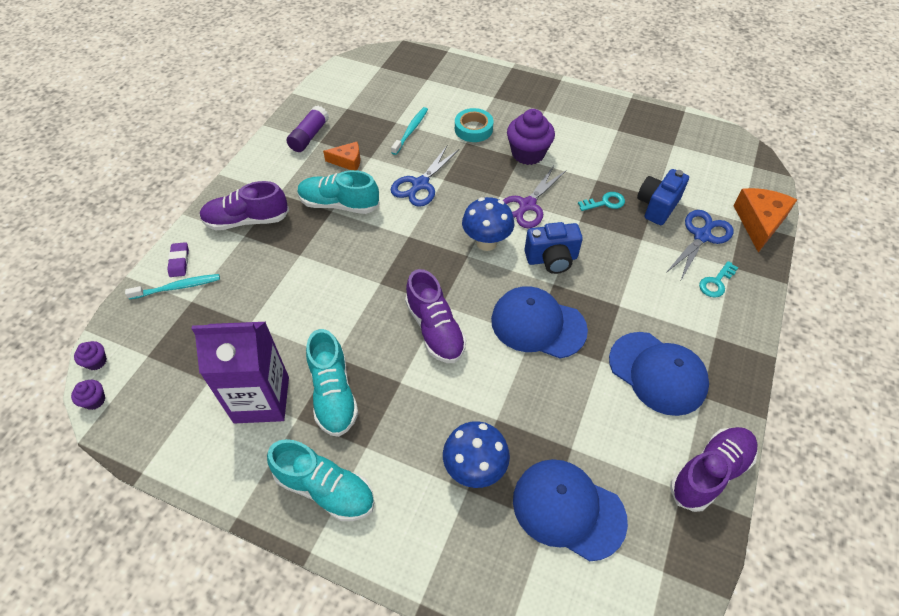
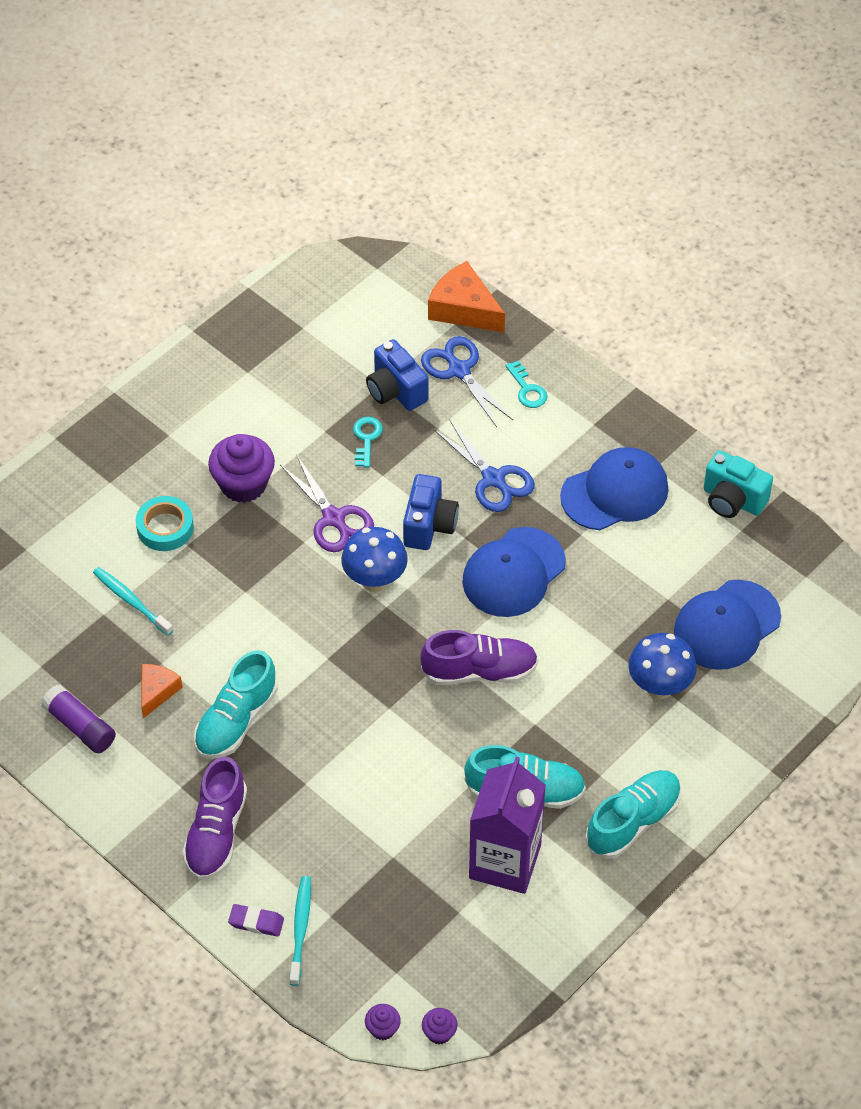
camera: 70 degrees left, 0 degrees up
(420, 184) = (243, 620): blue scissors -> blue scissors (493, 479)
(710, 473) = (732, 500): purple shoe -> turquoise camera

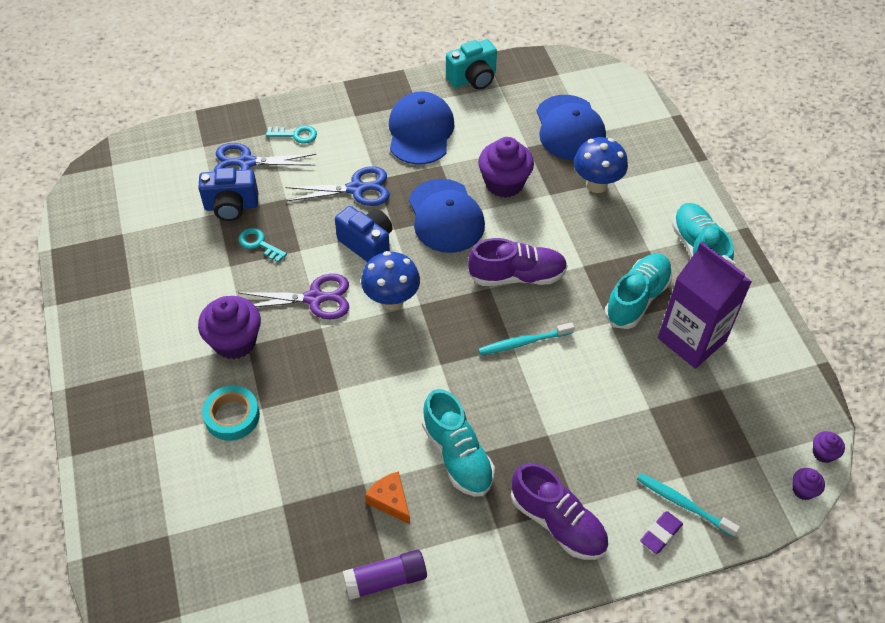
camera: 60 degrees left, 0 degrees up
(131, 601) = (285, 477): turquoise toothbrush -> turquoise toothbrush (523, 342)
(463, 309) = (195, 135): orange cheese -> none
(479, 671) = (517, 276): purple shoe -> purple shoe turned 60 degrees clockwise
(597, 602) = (504, 183): none -> purple cupcake

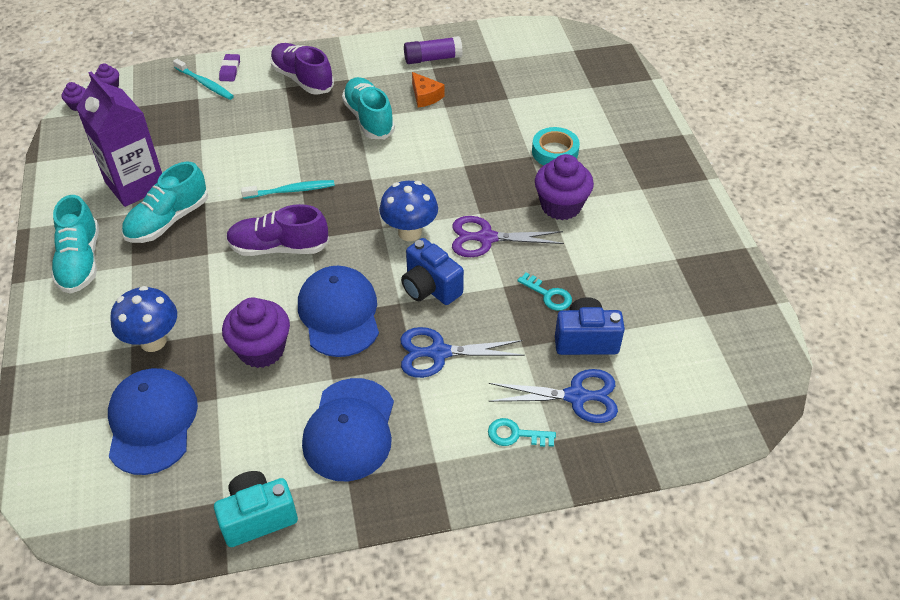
camera: 175 degrees left, 5 degrees down
(660, 534) = (230, 70): purple eraser -> purple eraser turned 45 degrees counterclockwise

